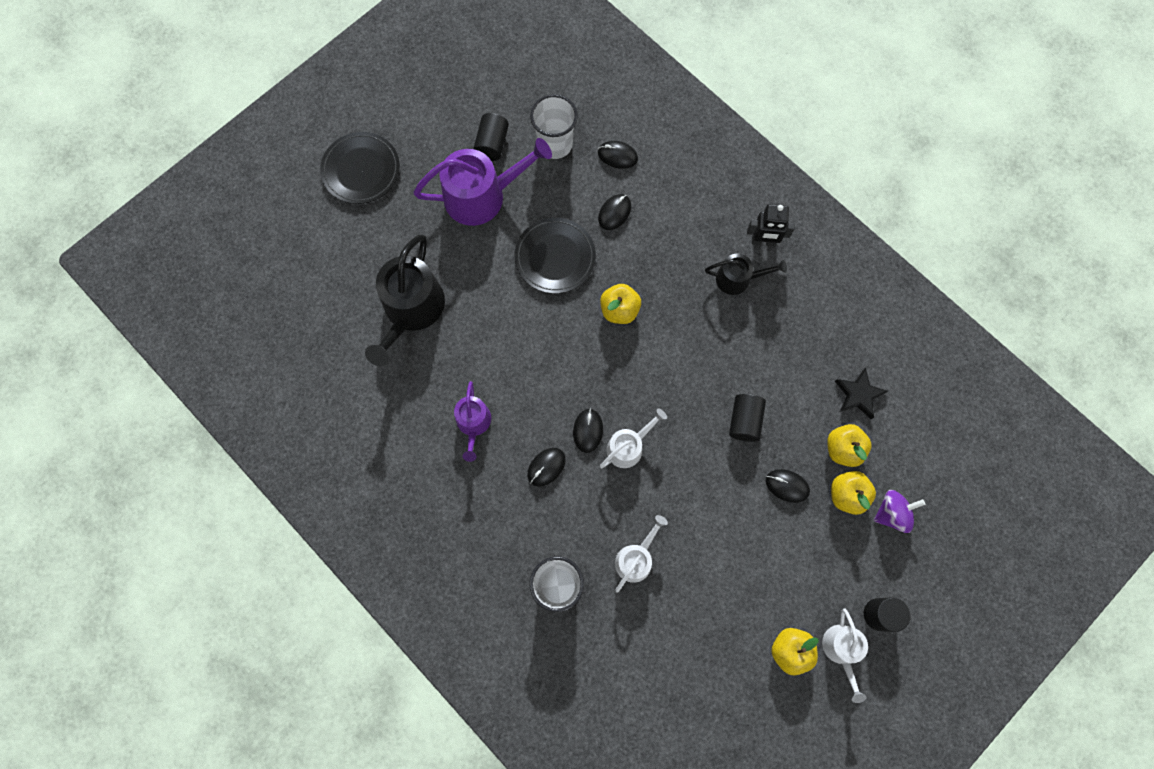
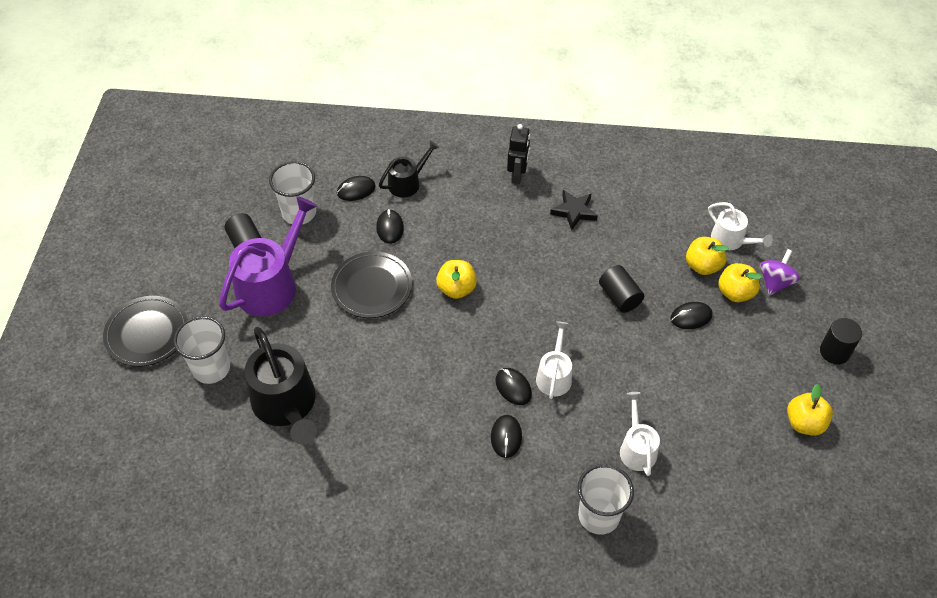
camera: 40 degrees left, 20 degrees down
(383, 236) = (211, 368): none -> white cup
(473, 423) = (417, 450): purple watering can -> none
(737, 279) = (523, 210): black watering can -> black watering can (407, 183)
(763, 241) = (517, 176): black robot -> black robot turned 45 degrees counterclockwise
(841, 650) = (836, 394): white watering can -> white watering can (731, 240)
(858, 395) = (678, 225): black star -> black star (574, 211)

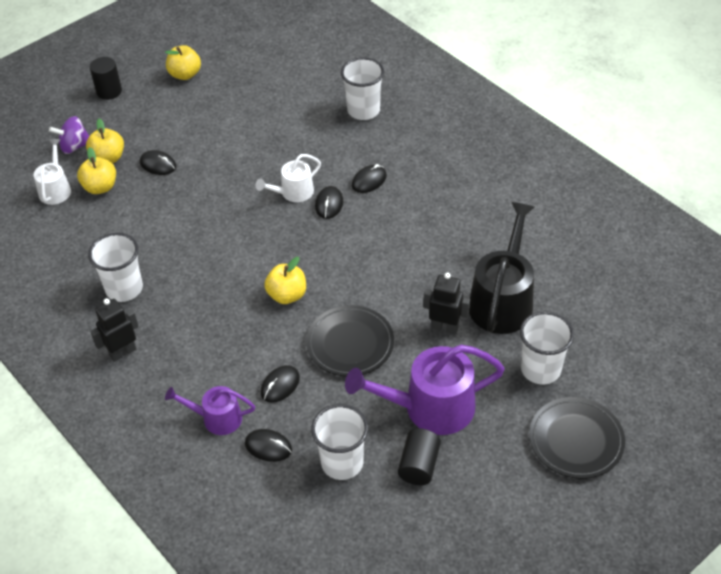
camera: 135 degrees left, 5 degrees down
(313, 349) = (444, 327): none -> black robot
(407, 183) = (217, 418): black watering can -> purple watering can
(574, 211) = (124, 289): black star -> white cup
(619, 297) = (183, 208): black cylinder -> none
(637, 448) = (297, 124): white watering can -> none

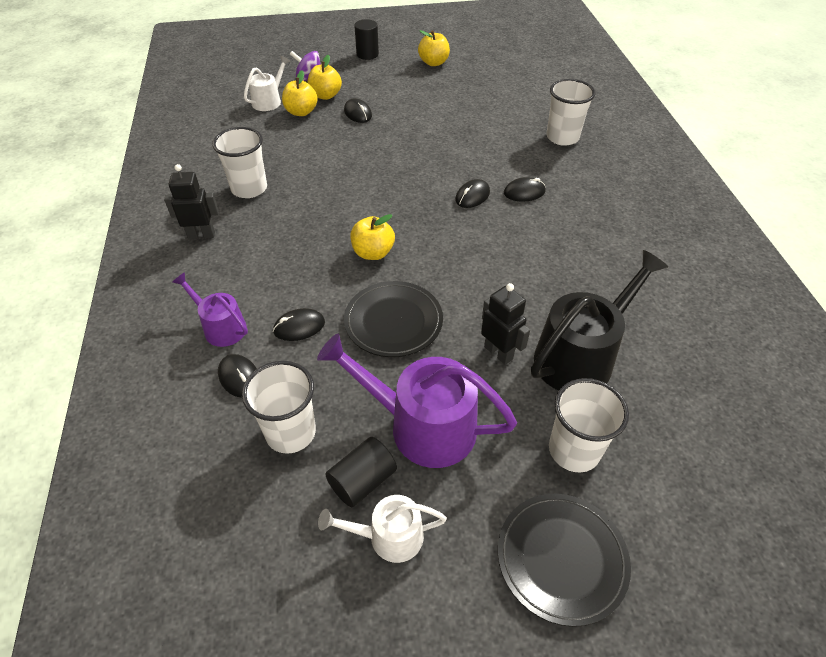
camera: 30 degrees right, 0 degrees up
(293, 192) = (448, 175): white watering can -> white watering can (389, 536)

